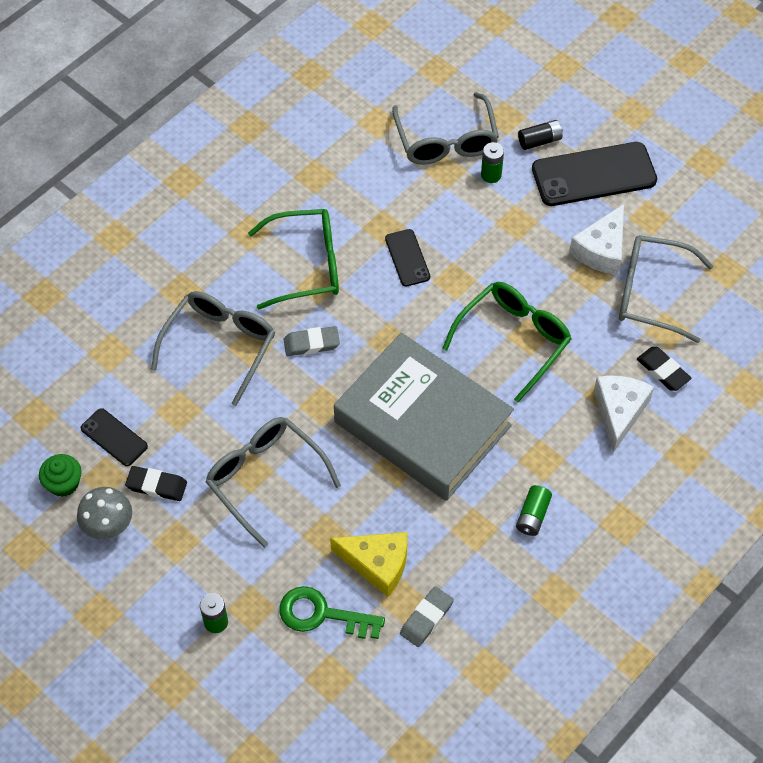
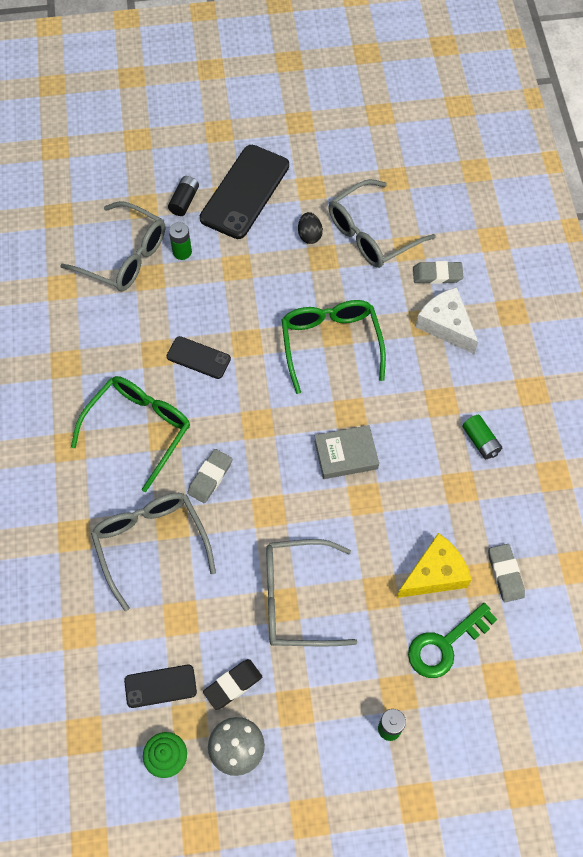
camera: 50 degrees left, 5 degrees up
(422, 424) = (346, 455): grey book -> grey book, size x0.42
(601, 250) = (309, 235): white cheese -> black egg
(663, 371) = (437, 275): black eraser -> grey eraser

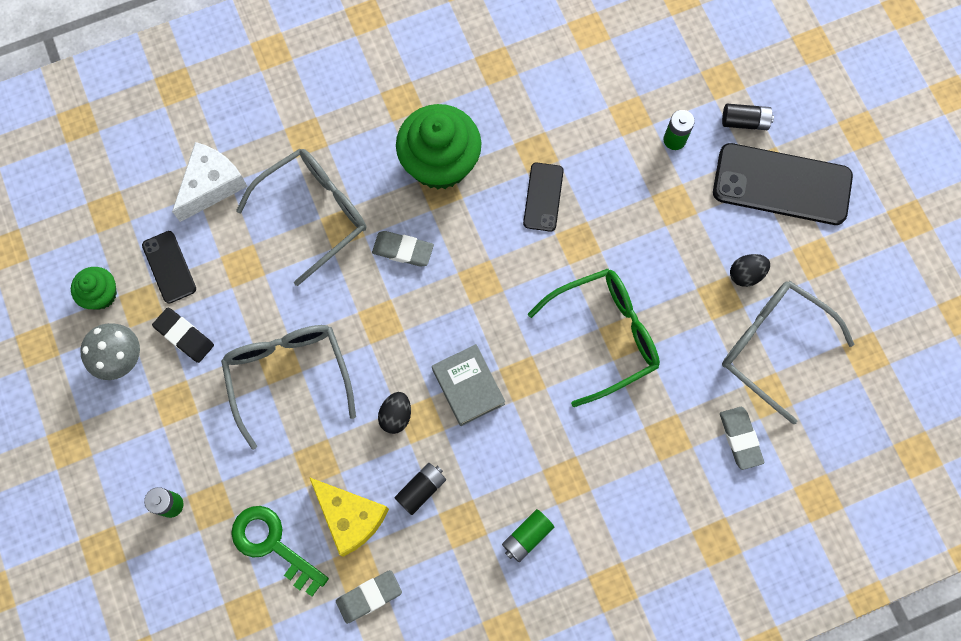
camera: 75 degrees right, 10 degrees up
(125, 257) = (647, 82): grey glasses -> none
(139, 429) = (440, 162): green glasses -> green cupcake
(356, 517) = (396, 416): none -> black egg
(424, 512) = (421, 489): none -> black battery
(446, 325) = (671, 464): white cheese -> white cheese (211, 185)

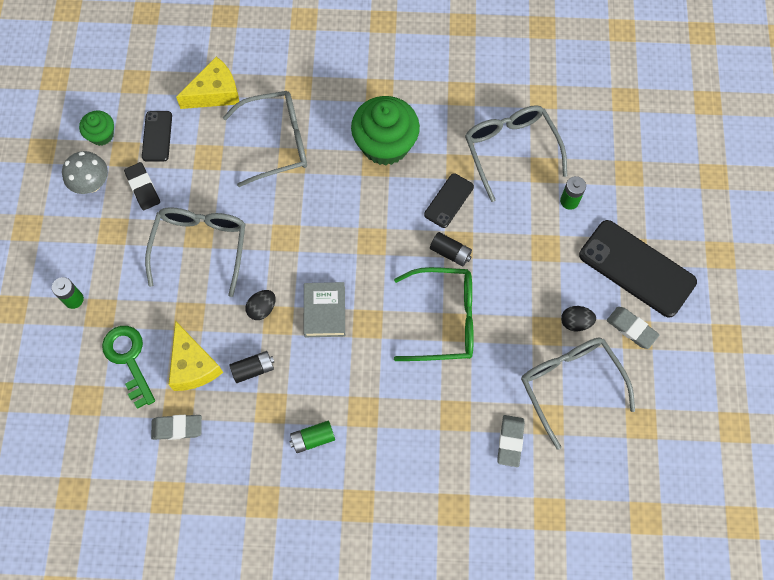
camera: 25 degrees right, 5 degrees down
(211, 185) = (215, 93): white cheese -> yellow cheese
(403, 250) = (326, 195): grey eraser -> grey eraser (631, 329)
(582, 108) = (510, 150): none -> grey glasses
(744, 122) = (630, 210): black battery -> black battery (450, 253)

